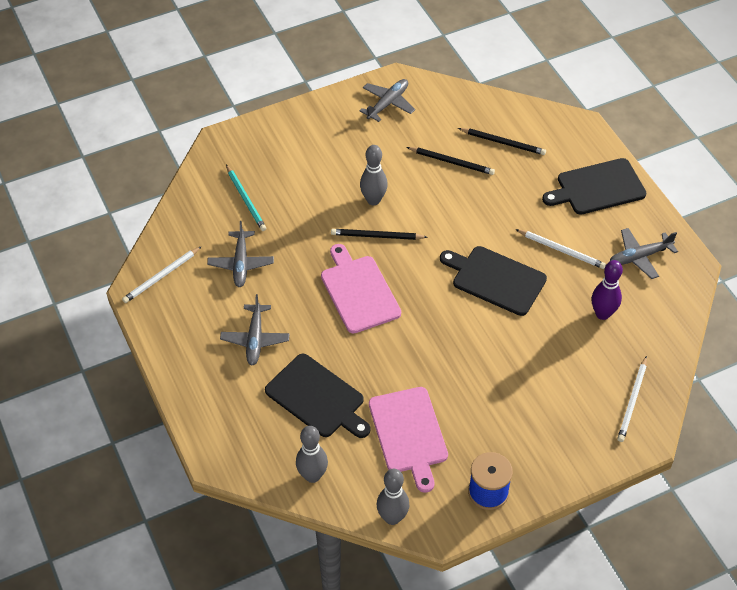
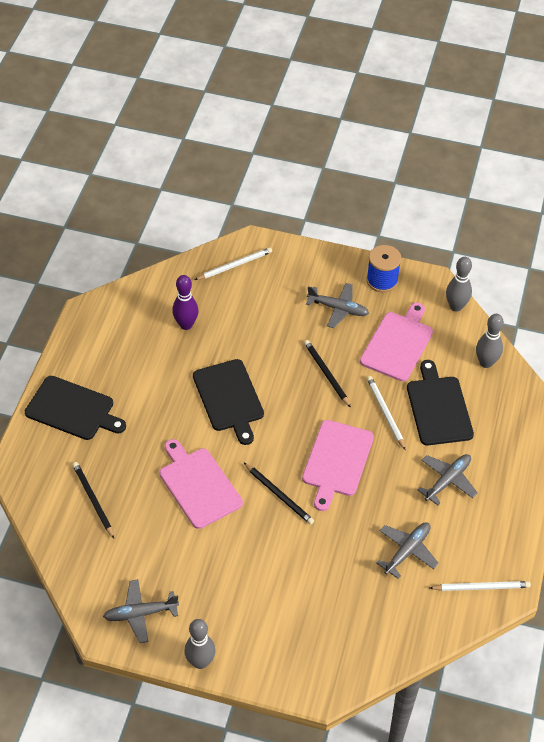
camera: 140 degrees left, 0 degrees up
(246, 200) = (353, 608): turquoise pencil -> none
(373, 200) = (250, 528): grey bowling pin -> grey bowling pin (200, 662)
(443, 202) = (198, 485): none -> pink cutting board
(452, 162) = (152, 514): black pencil -> black pencil (326, 374)
(561, 250) = (158, 384): white pencil -> white pencil (385, 413)
(639, 257) = (112, 341): grey plane -> grey plane (338, 309)

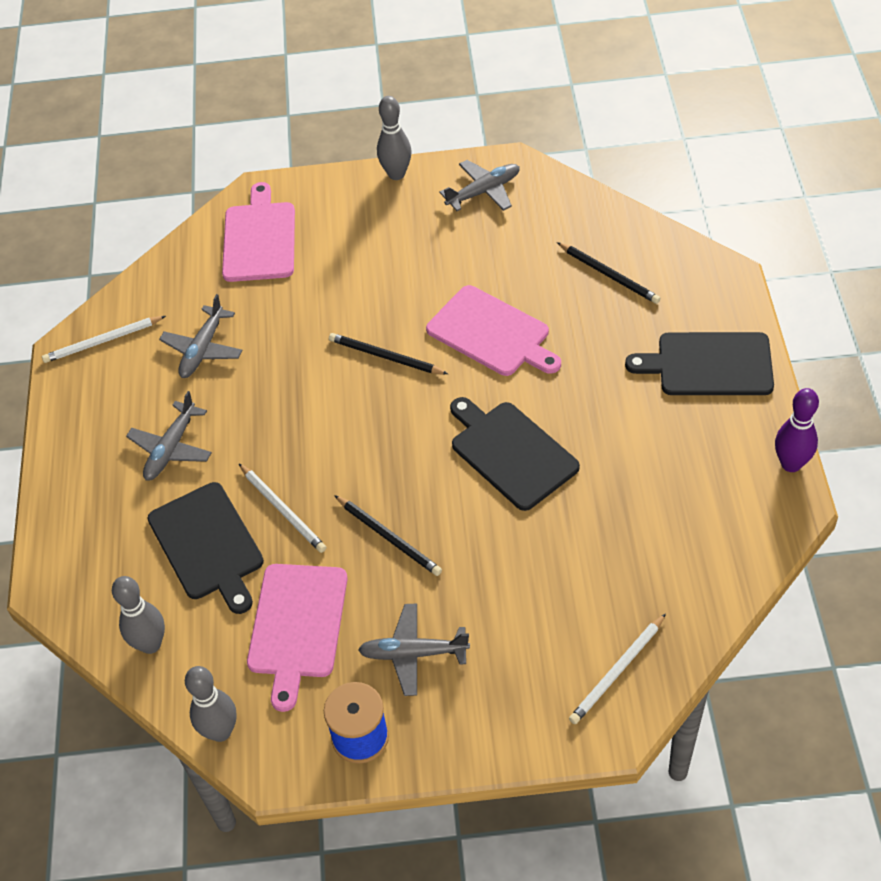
camera: 165 degrees right, 0 degrees up
(186, 325) = (634, 538): purple bowling pin -> purple bowling pin (791, 464)
(337, 461) = (327, 422): pink cutting board -> pink cutting board (259, 238)

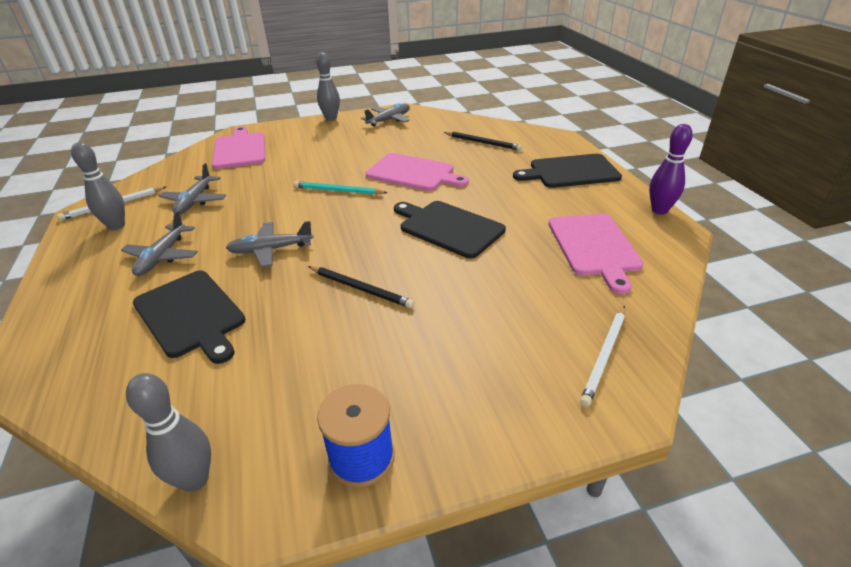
camera: 15 degrees left, 15 degrees down
(150, 644) = (121, 403): grey bowling pin -> grey bowling pin (116, 226)
(283, 510) = (263, 283): white pencil -> none
(297, 626) = (281, 365): pink cutting board -> pink cutting board (594, 247)
(385, 357) = (338, 191): black pencil -> turquoise pencil
(413, 653) = (402, 371): grey plane -> grey plane (270, 250)

